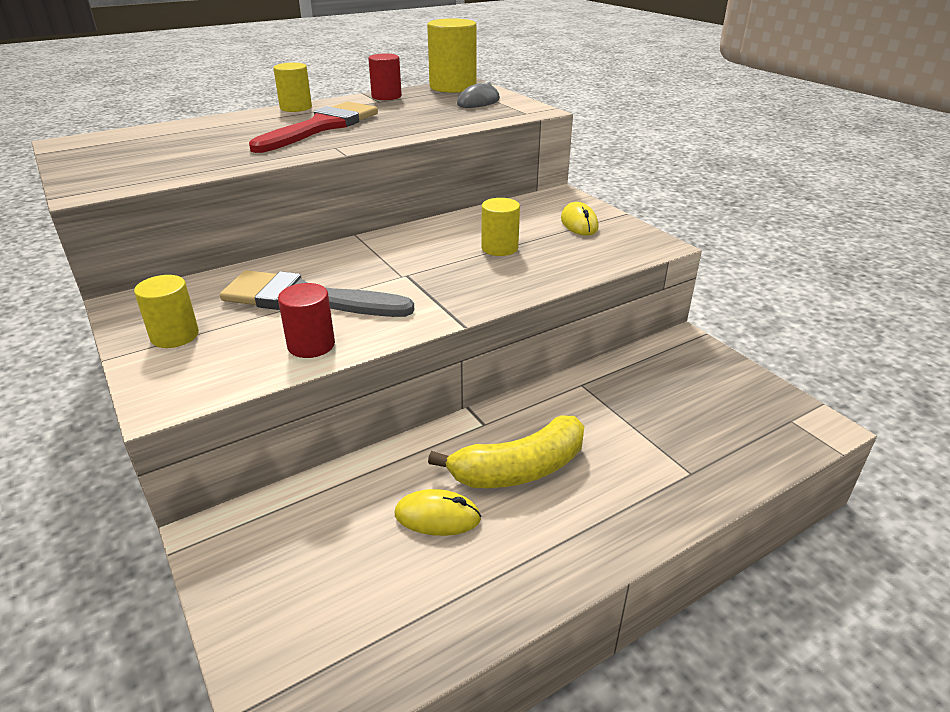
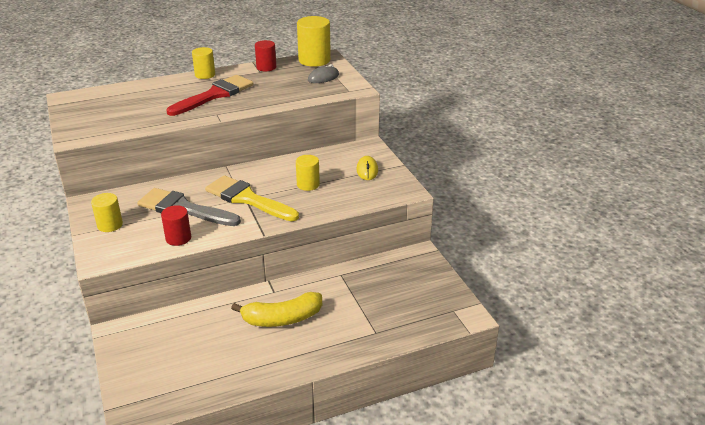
camera: 10 degrees right, 0 degrees up
(411, 275) = (247, 199): none -> yellow brush
(437, 516) = (229, 337): yellow mouse -> none

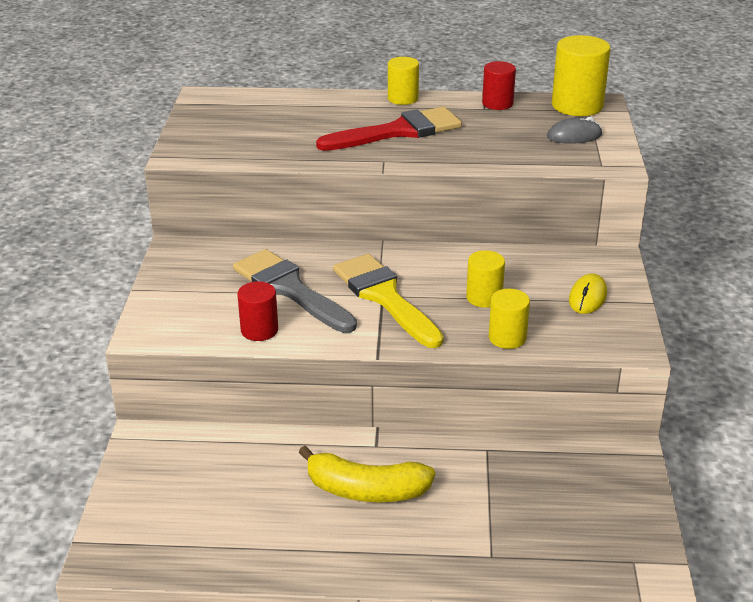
camera: 25 degrees right, 0 degrees up
(110, 225) = (184, 287): yellow cylinder -> yellow cylinder (507, 338)

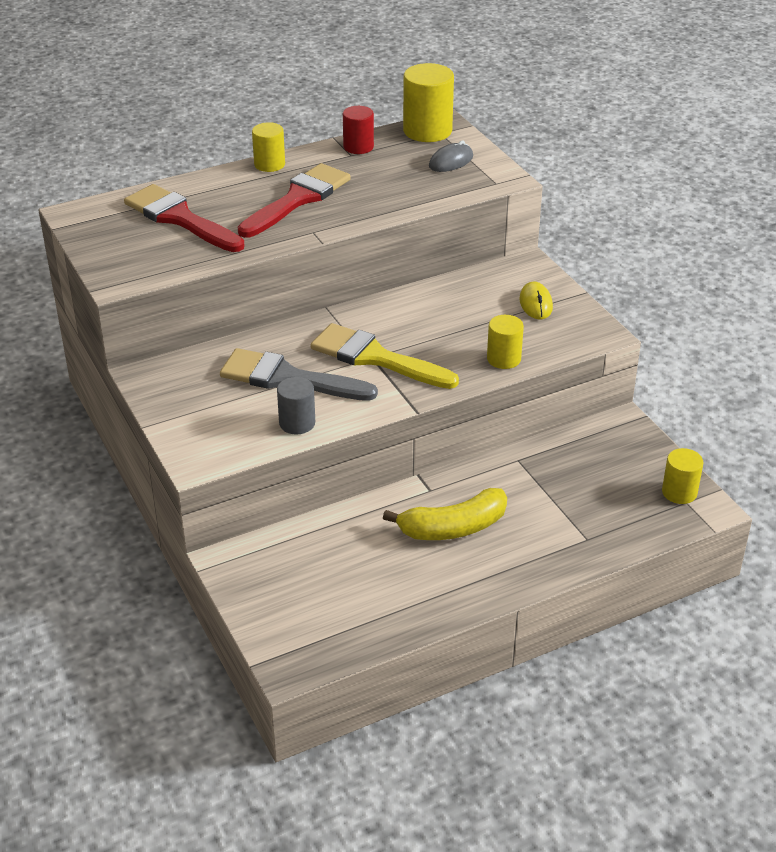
camera: 30 degrees left, 5 degrees up
(259, 330) = (297, 423): red cylinder -> grey cylinder
(282, 121) = (180, 218): none -> red brush
(484, 297) = (456, 331): yellow cylinder -> yellow cylinder (679, 492)

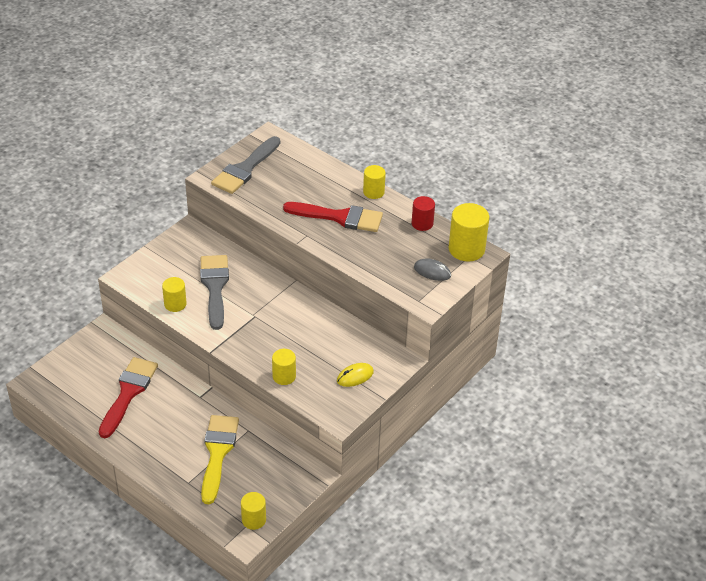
camera: 65 degrees right, 5 degrees up
(128, 248) = (245, 169): none -> grey brush
(180, 218) = (288, 177): red brush -> red brush (128, 393)
(297, 423) = (175, 304): grey cylinder -> yellow cylinder
(375, 358) = (254, 318): yellow brush -> yellow brush (217, 453)
(453, 528) = (170, 417): yellow banana -> none

